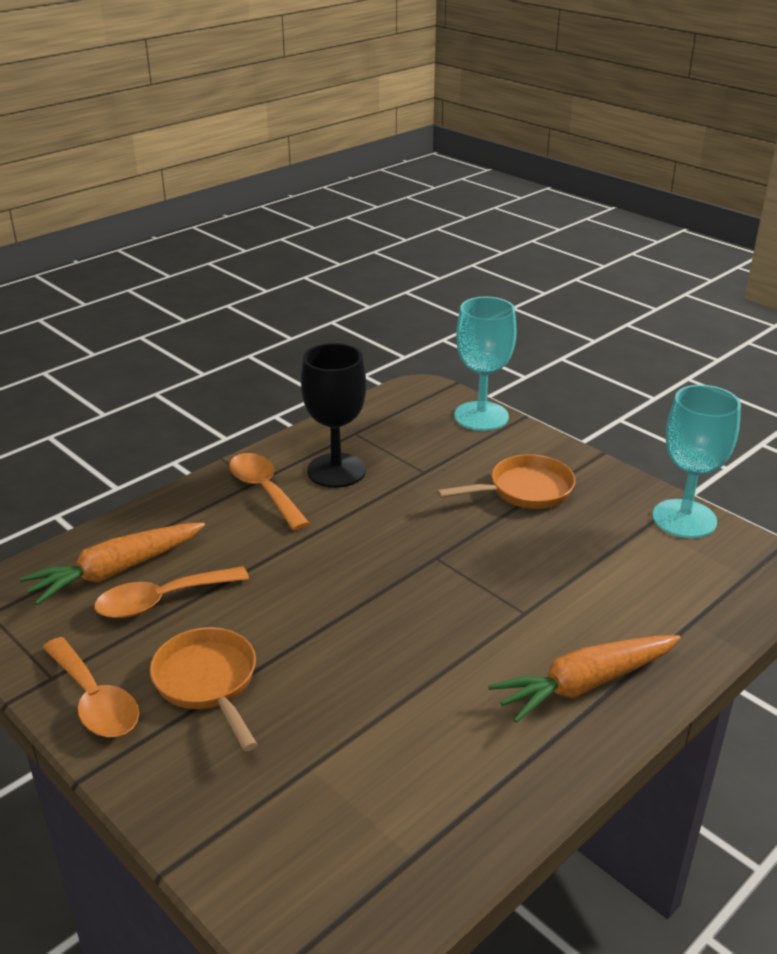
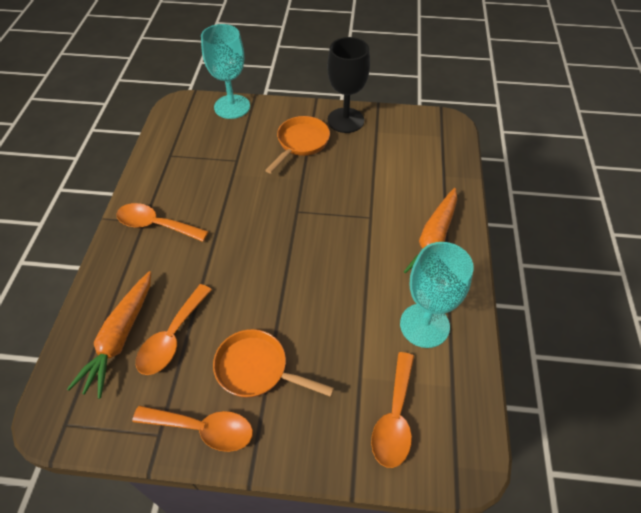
camera: 40 degrees left, 20 degrees up
(299, 836) = (394, 418): none -> orange spoon
(336, 471) = (186, 187): black goblet -> black goblet (345, 120)
(684, 519) = (389, 118): turquoise goblet -> turquoise goblet (424, 325)

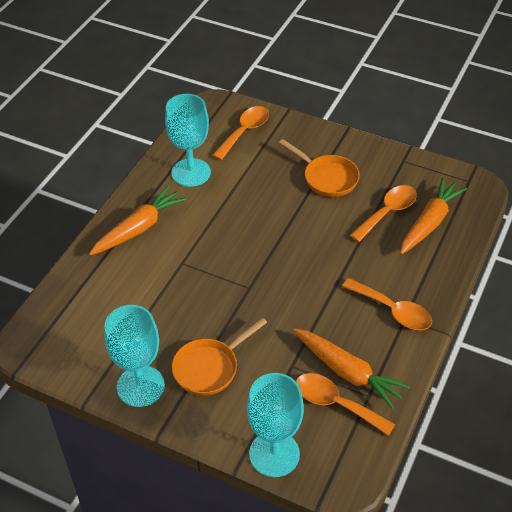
camera: 160 degrees left, 5 degrees down
(189, 166) = (347, 372): none -> orange carrot
(203, 429) = (372, 156): orange spoon -> orange spoon (336, 403)
(345, 120) = (140, 386): black goblet -> turquoise goblet

